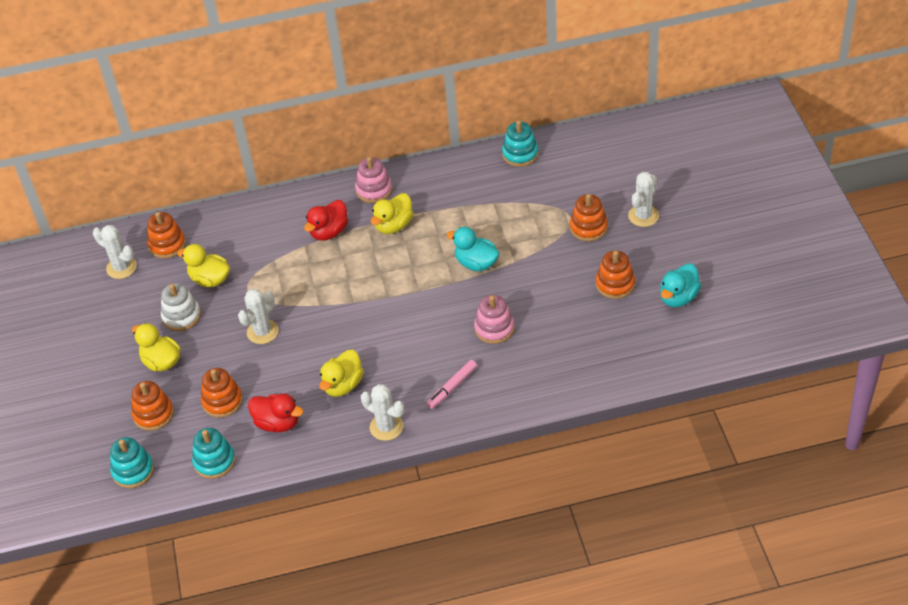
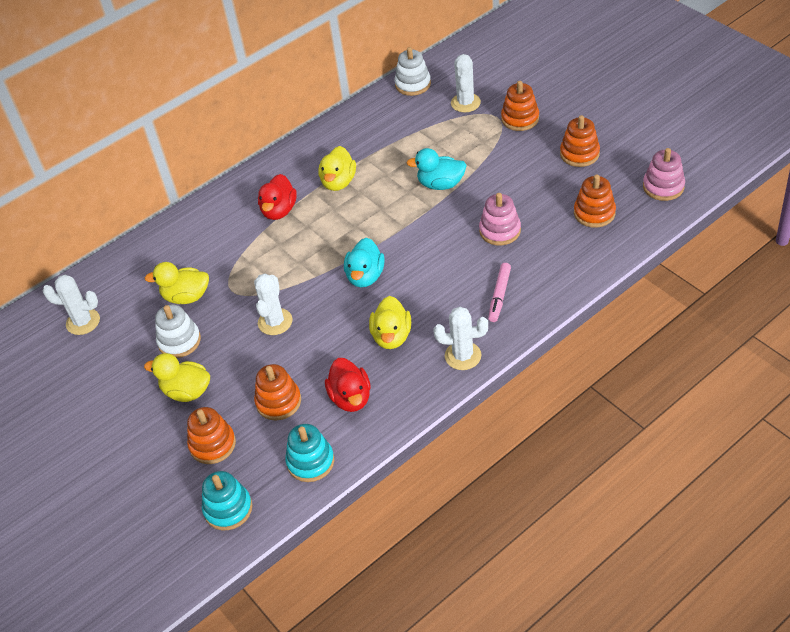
camera: 25 degrees left, 0 degrees up
(167, 245) = (119, 283): orange stacking toy -> orange stacking toy (594, 213)
(277, 423) = (351, 398): red duck -> red duck turned 75 degrees clockwise
(374, 190) = (297, 160): pink stacking toy -> pink stacking toy (663, 187)
(520, 154) = (413, 84): turquoise stacking toy -> white stacking toy
(643, 216) = (560, 92): white cactus -> white cactus (465, 103)
(678, 297) = (642, 143): turquoise duck -> turquoise duck (365, 276)

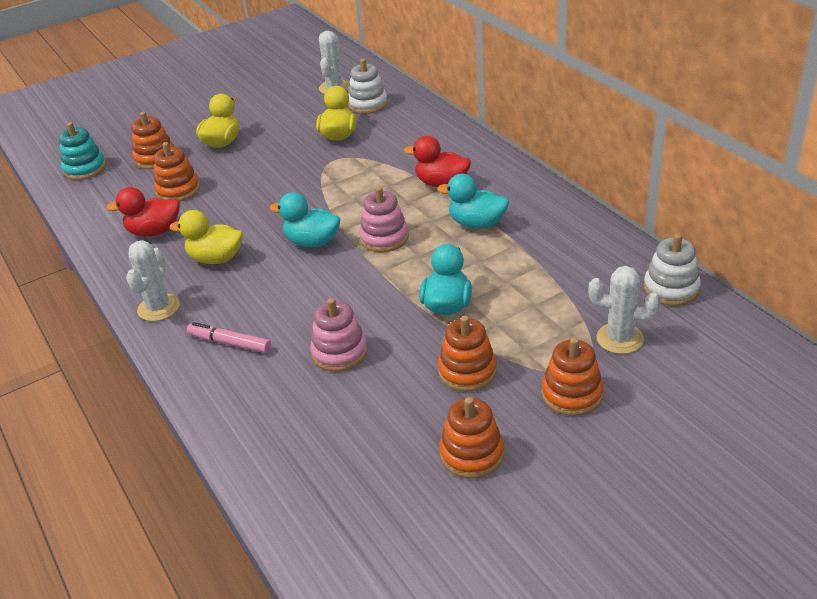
camera: 95 degrees right, 10 degrees down
(179, 341) = (284, 135): white stacking toy -> white stacking toy (368, 104)
(275, 322) = (278, 185): white cactus -> none
(310, 462) = (99, 209): turquoise stacking toy -> none
(338, 182) = (477, 224): yellow duck -> turquoise duck
(594, 213) = (335, 453): orange stacking toy -> orange stacking toy (467, 371)
(663, 187) = (362, 549): pink stacking toy -> pink stacking toy (384, 238)

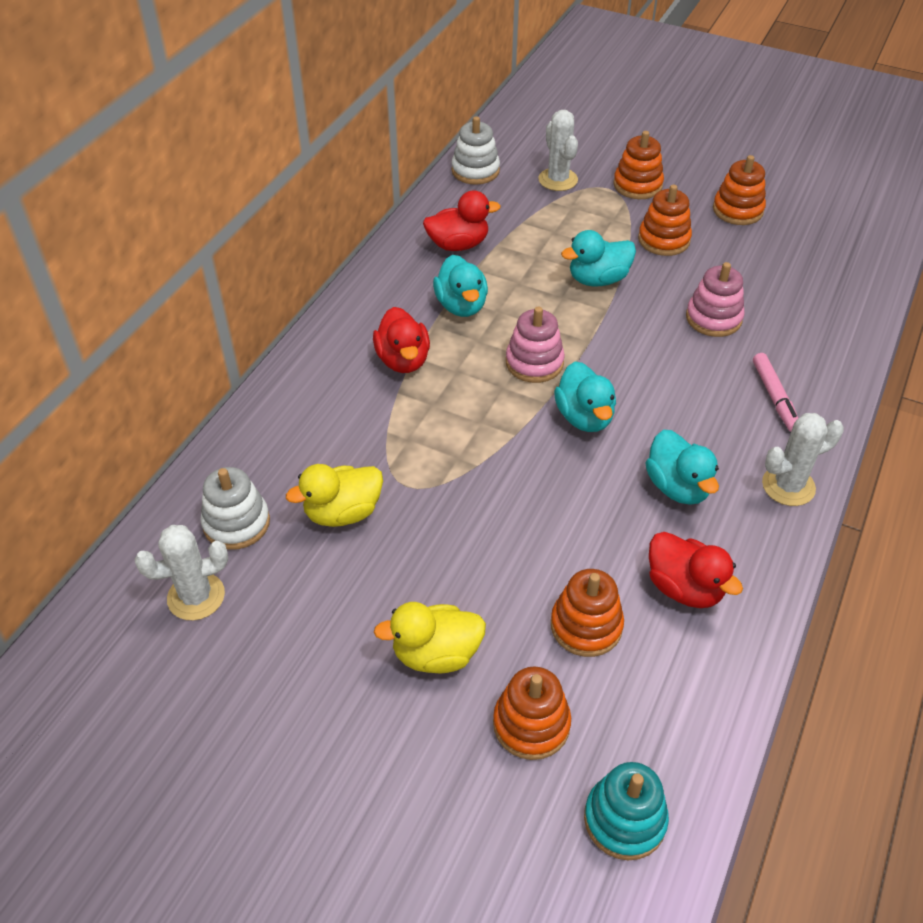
camera: 125 degrees left, 10 degrees up
(216, 258) = (677, 487): yellow duck -> turquoise duck
(556, 244) = (458, 245): none -> red duck

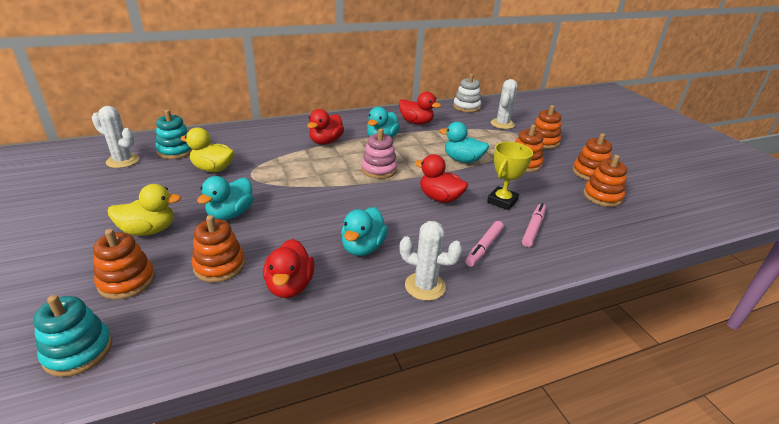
camera: 40 degrees right, 15 degrees down
(236, 523) = (176, 151): white stacking toy -> turquoise stacking toy
(436, 654) = (149, 230): yellow duck -> yellow duck turned 135 degrees clockwise
(584, 417) = (366, 198): turquoise duck -> turquoise duck (230, 214)
(653, 359) = (440, 198): none -> red duck
(713, 318) = (502, 201): pink stacking toy -> yellow trophy
(783, 337) = (533, 228): none -> pink marker
(786, 242) = (602, 196): none -> orange stacking toy

